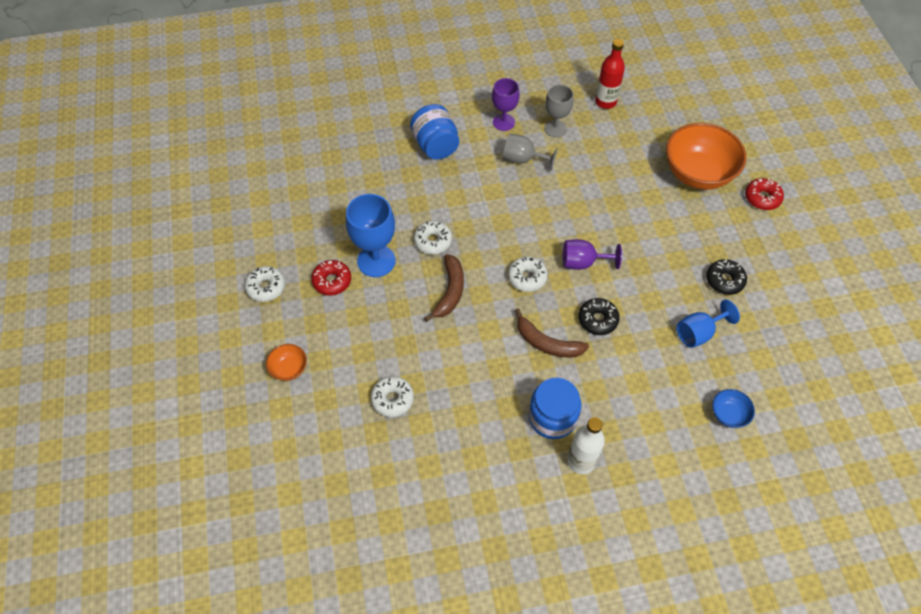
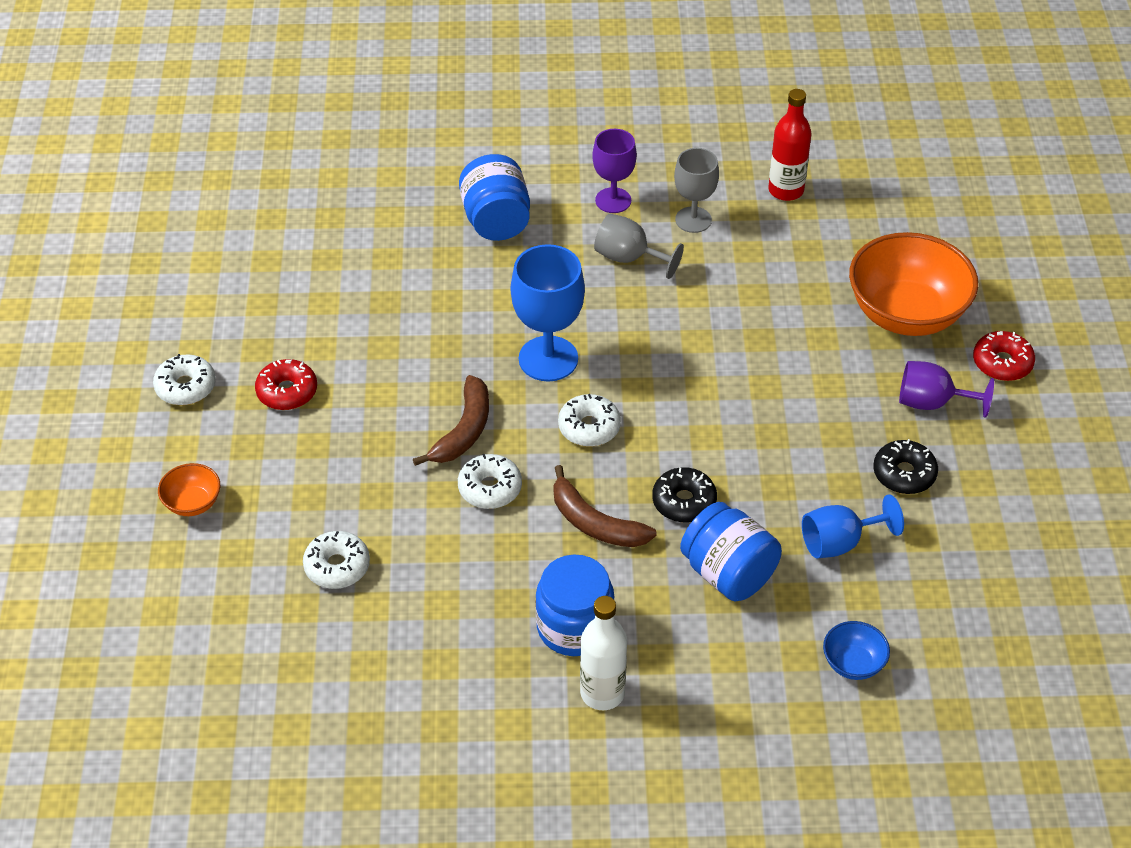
camera: 10 degrees right, 10 degrees down
(376, 261) = (361, 373): blue goblet -> blue goblet (548, 359)
(433, 241) = (456, 357): white donut -> white donut (490, 488)
(583, 262) = (683, 418): purple goblet -> purple goblet (932, 403)
(637, 365) = (728, 573): none -> blue jar

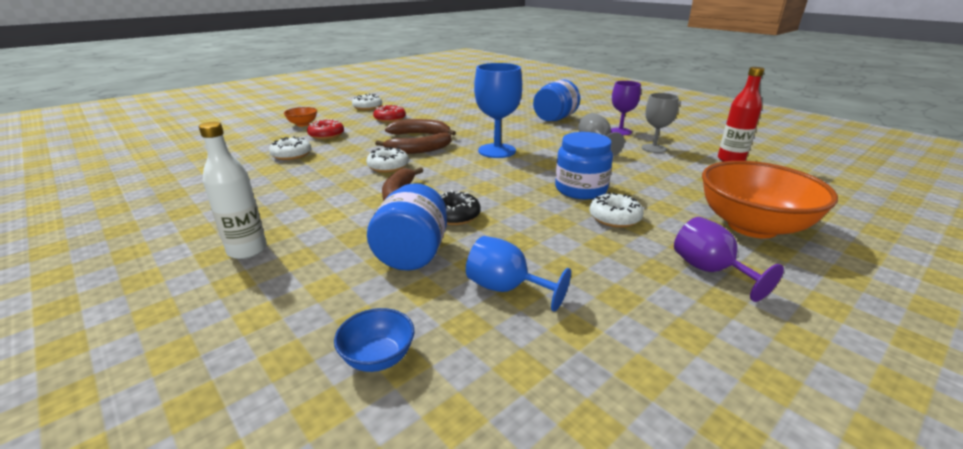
camera: 50 degrees right, 20 degrees down
(400, 395) = (420, 134): none -> brown banana
(574, 627) = (303, 221): blue jar -> blue jar (580, 189)
(589, 427) = (468, 173): white donut -> white donut (614, 218)
(904, 474) = (622, 289): black donut -> none
(1002, 363) = (818, 286): red donut -> red donut (326, 135)

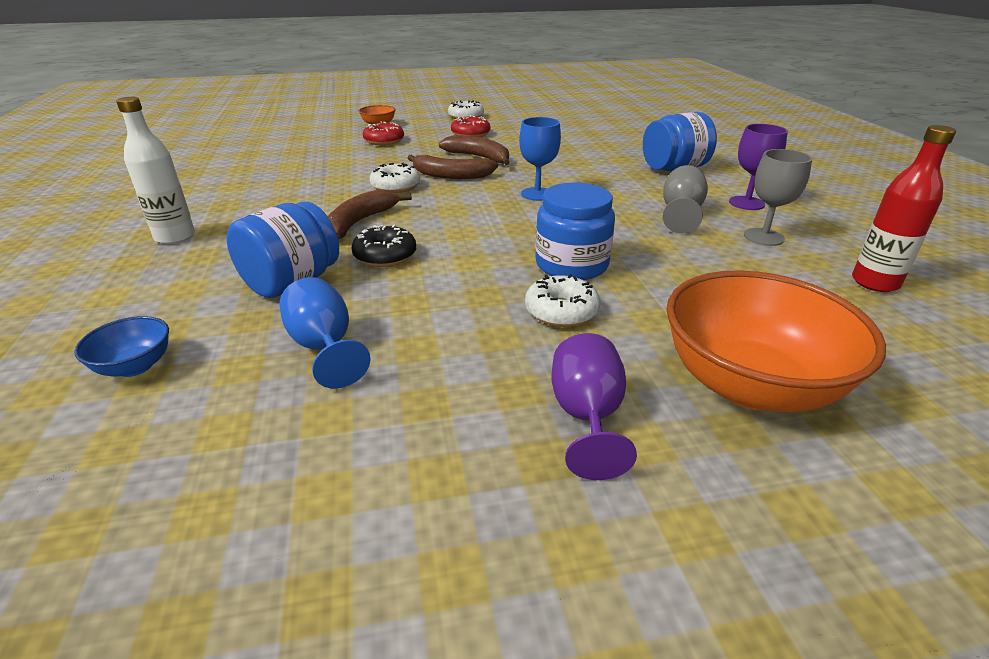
camera: 30 degrees right, 5 degrees up
(291, 155) = (326, 155): white donut -> none
(497, 151) = (537, 194): blue goblet -> blue goblet, size x0.65

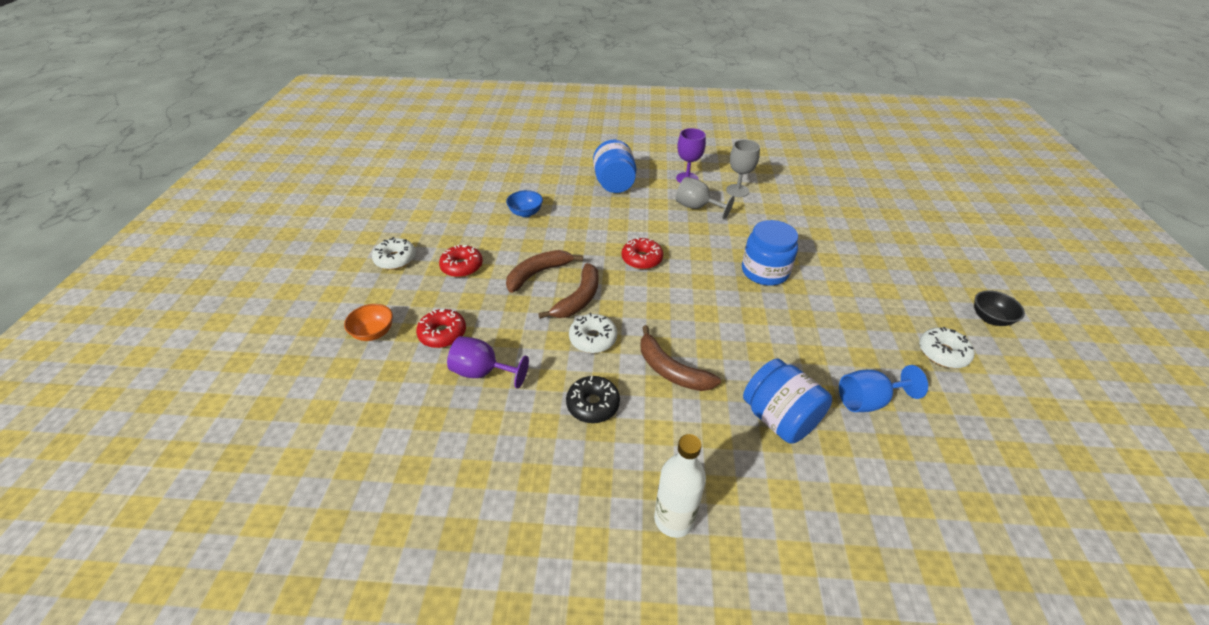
camera: 75 degrees left, 10 degrees up
(135, 366) = (900, 510): blue bowl -> blue bowl (526, 213)
(385, 256) = (740, 359): black donut -> black donut (593, 404)
(537, 194) = (642, 259): blue goblet -> red donut
(561, 311) = (822, 289): white donut -> white donut (942, 353)
(587, 417) = (918, 304): purple goblet -> purple goblet (483, 372)
(604, 537) = (990, 318): none -> black bowl
(749, 385) = (886, 249): orange bowl -> none
(875, 283) = (794, 180): red bottle -> none

